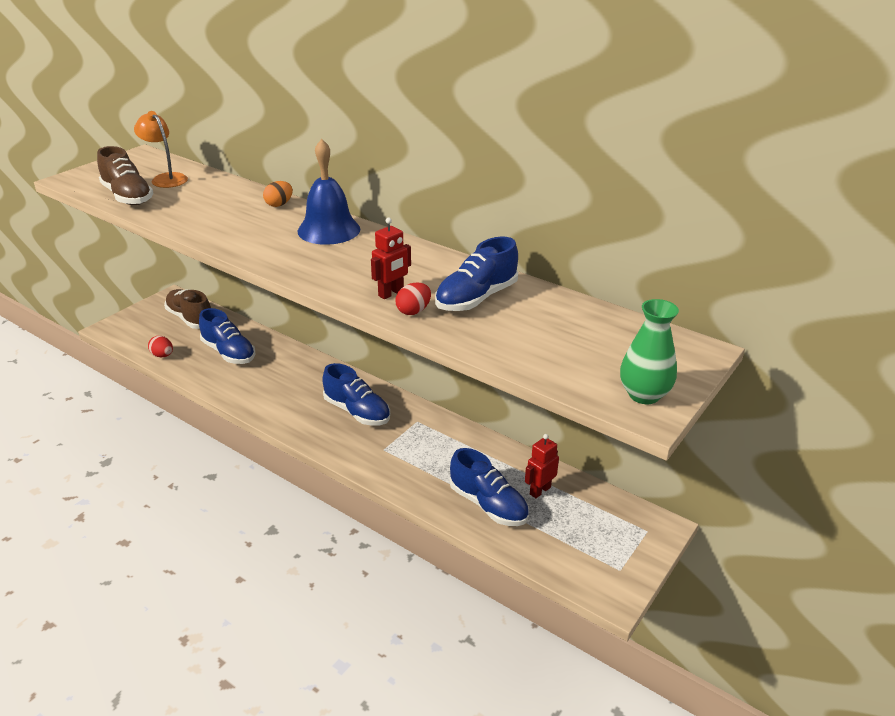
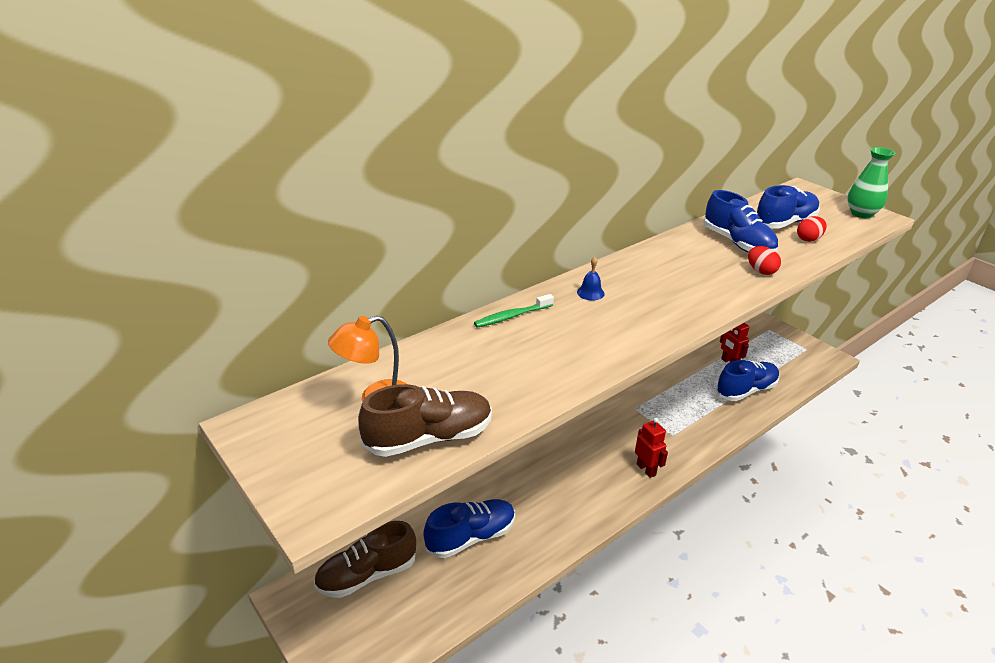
camera: 75 degrees left, 0 degrees up
(162, 355) = (451, 609): red egg -> red egg (808, 239)
(279, 204) = (512, 316): orange egg -> green toothbrush
(329, 230) = (590, 293): blue bell -> blue bell, size x0.41
(357, 412) = (613, 443): blue shoe -> blue shoe (784, 223)
(391, 293) = (729, 277): red robot -> red robot (646, 469)

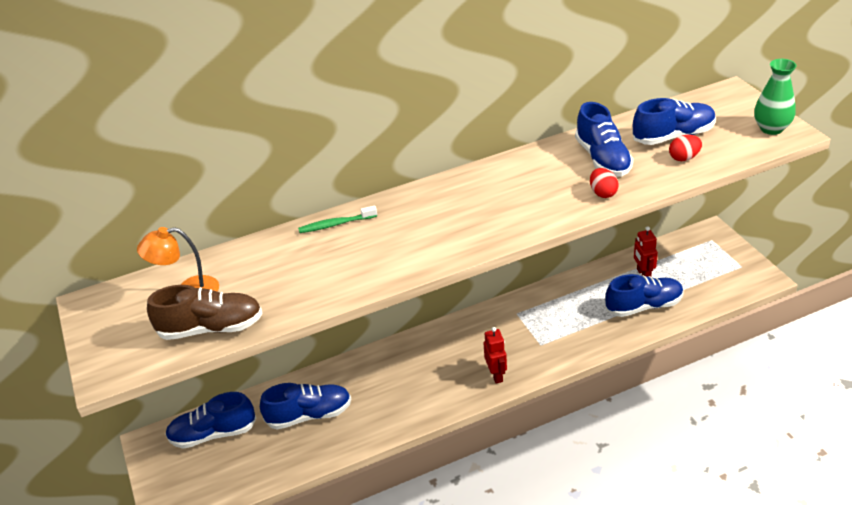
camera: 20 degrees right, 5 degrees up
(367, 575) = (213, 434): brown shoe -> blue shoe
(590, 293) = (420, 205): blue bell -> none

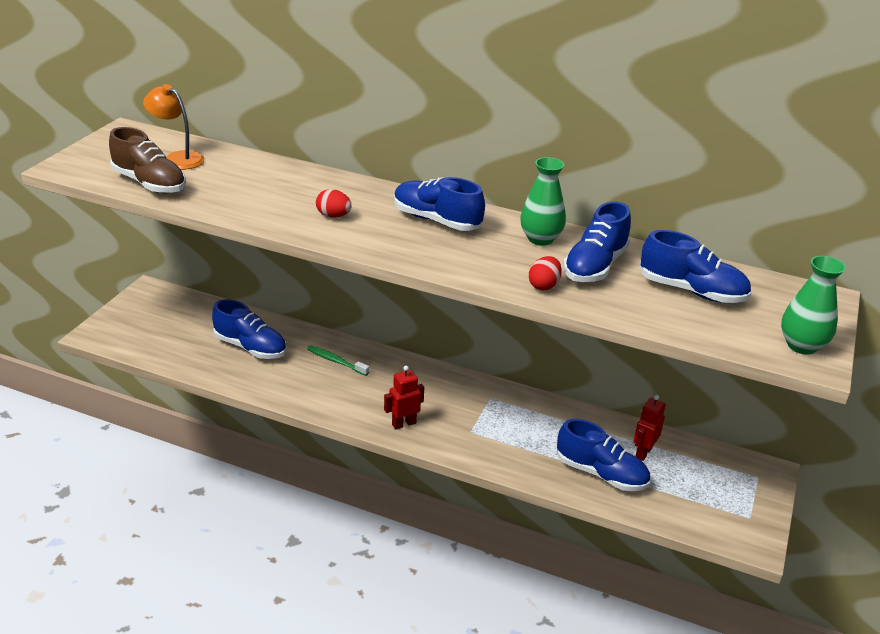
camera: 40 degrees right, 5 degrees down
(213, 434) = (185, 313): blue shoe -> blue shoe (436, 220)
(336, 224) = (327, 180): green toothbrush -> green toothbrush (336, 361)
(496, 375) = (404, 423): red robot -> red robot turned 150 degrees counterclockwise
(543, 164) = (540, 239): none -> green vase
(684, 158) = (666, 310): red egg -> red egg (333, 216)

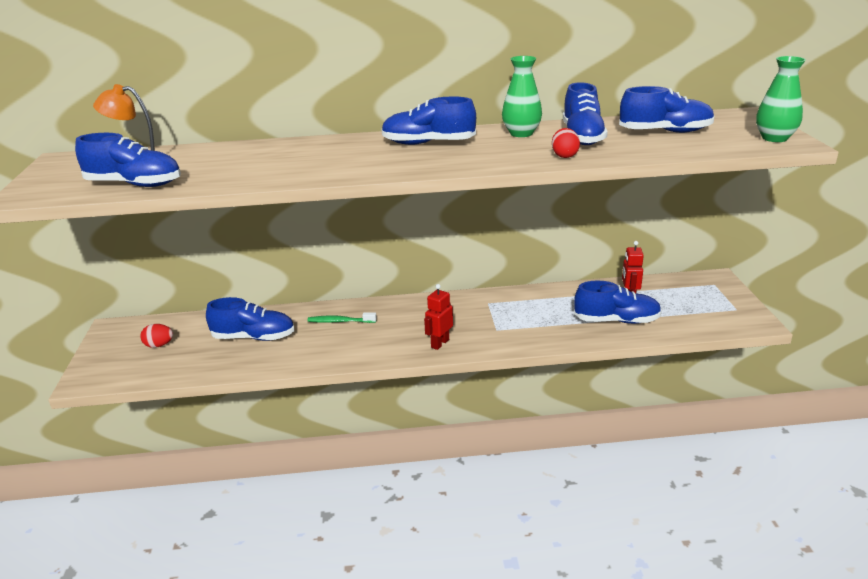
camera: 25 degrees left, 5 degrees down
(149, 183) = (134, 184): brown shoe -> blue shoe
(333, 216) = (339, 161): red egg -> red egg (159, 345)

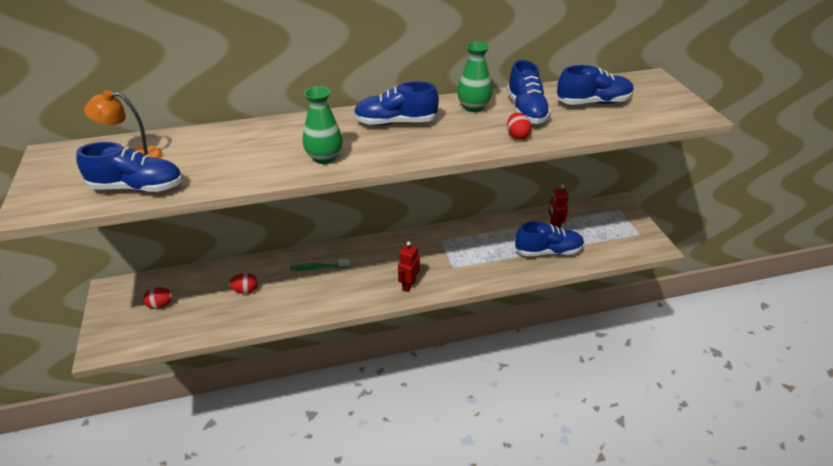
camera: 10 degrees left, 10 degrees up
(254, 337) = (245, 290): blue shoe -> red egg
(774, 138) = (682, 109): green vase -> green vase (324, 158)

